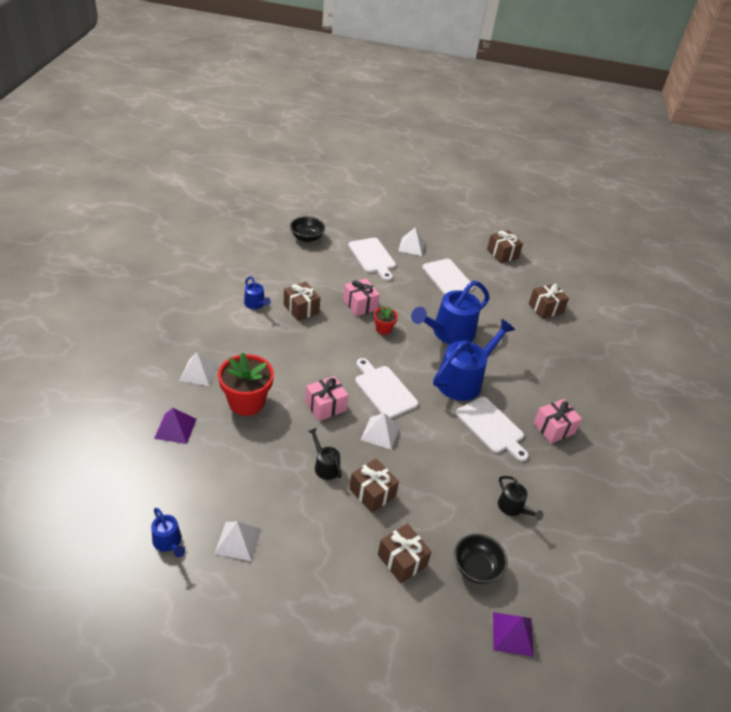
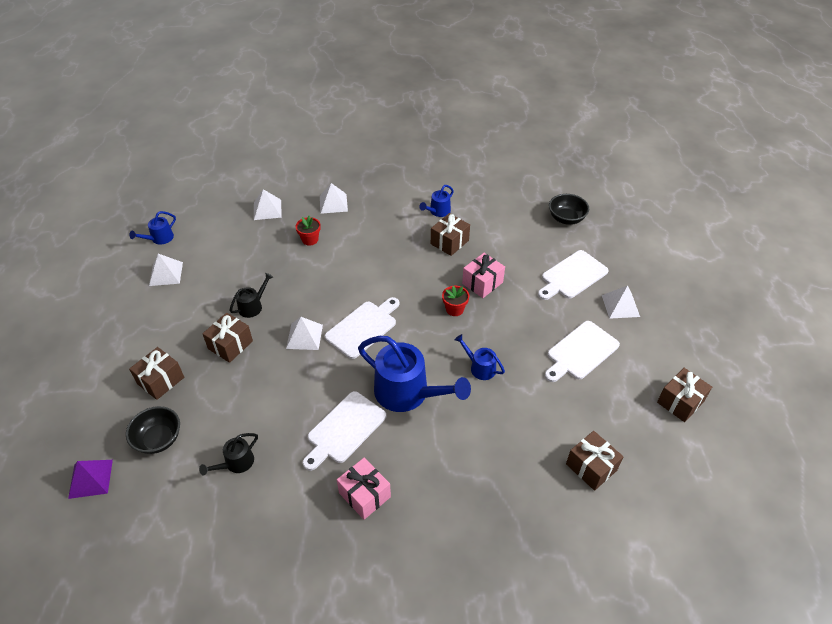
camera: 80 degrees right, 5 degrees up
(175, 428) = (267, 209): purple pyramid -> white pyramid
(246, 402) = (310, 239): red flower pot -> red flower pot, size x0.51
(325, 406) = (324, 290): pink gift -> none
(449, 333) = (479, 367): blue watering can -> blue watering can, size x0.48

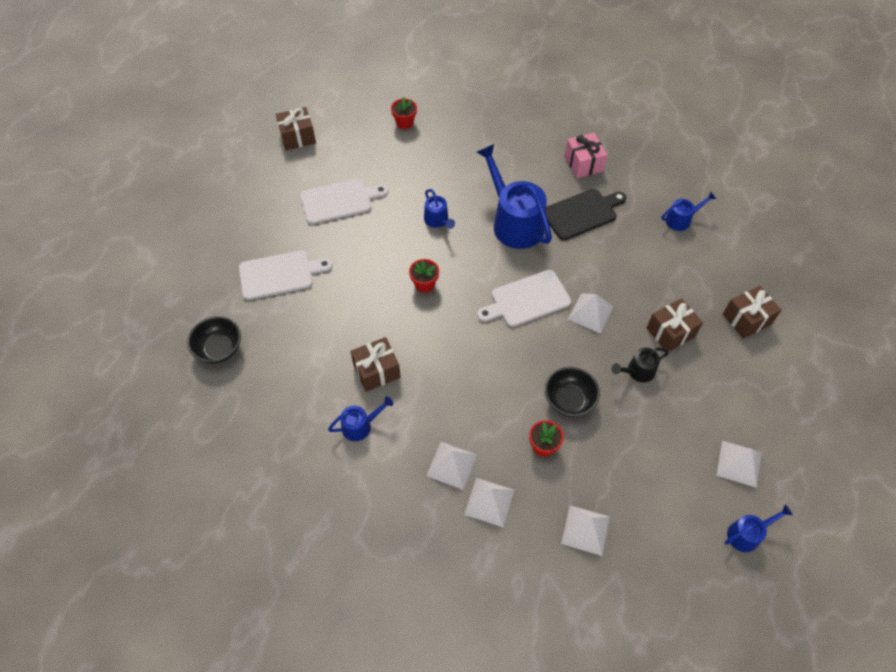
camera: 155 degrees left, 10 degrees up
(90, 478) = (809, 251): purple pyramid -> none
(158, 439) = (748, 263): black bowl -> black bowl (569, 400)
(236, 463) = (681, 220): black watering can -> blue watering can
(344, 429) = (582, 213): white cutting board -> black cutting board
(482, 283) = (376, 303): pink gift -> none
(591, 467) = (404, 123): brown gift -> red flower pot
(620, 305) = (264, 227): white pyramid -> white pyramid (451, 465)

